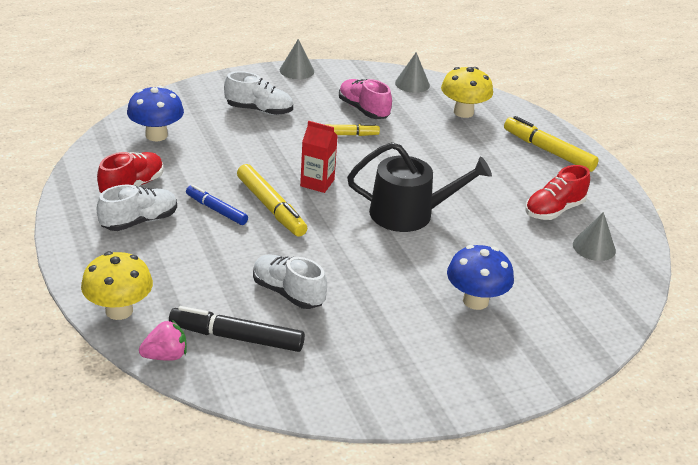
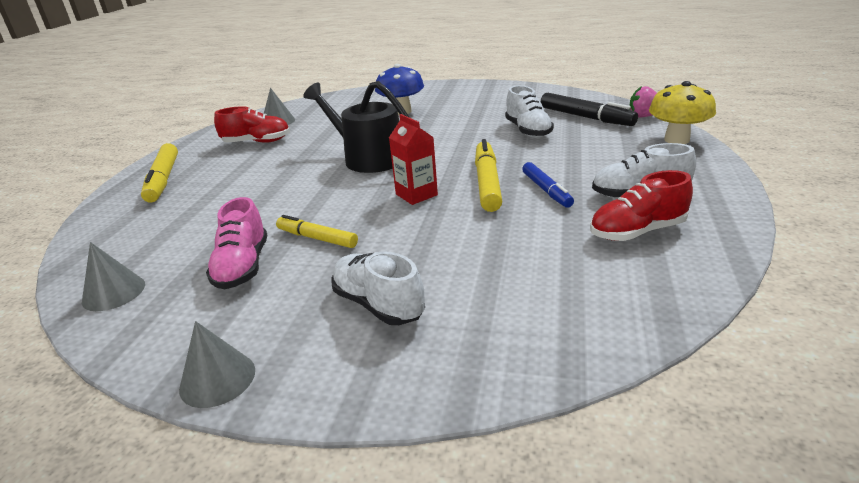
camera: 140 degrees left, 5 degrees down
(156, 135) = (573, 299): blue mushroom -> none
(463, 112) = (146, 234): yellow mushroom -> none

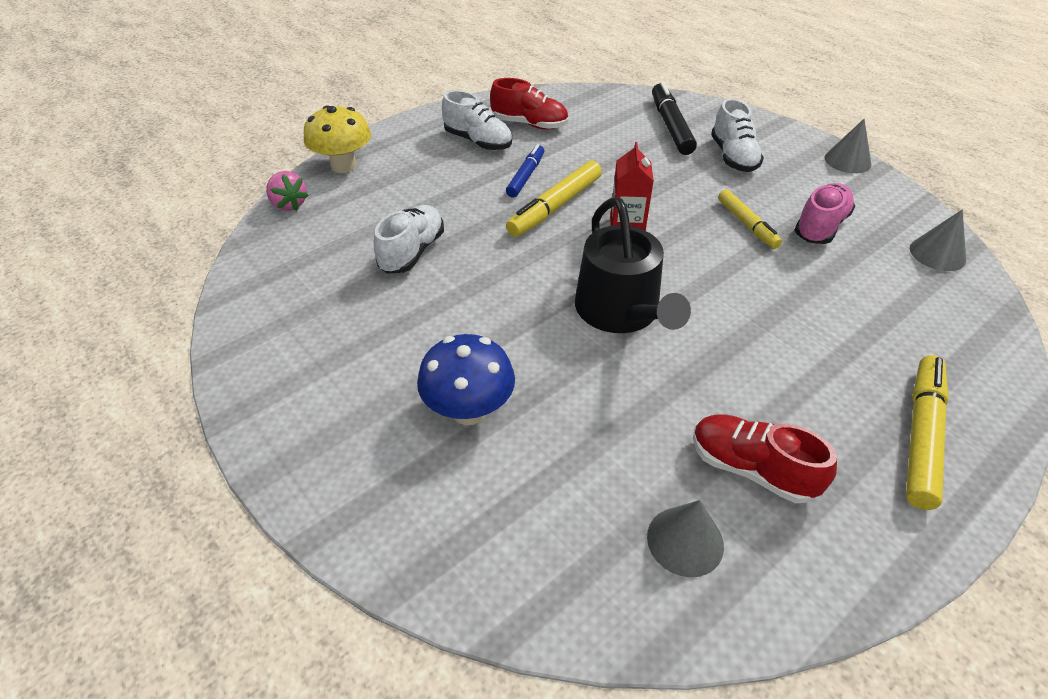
camera: 145 degrees left, 15 degrees up
(586, 117) = (328, 237): black marker -> black marker (670, 126)

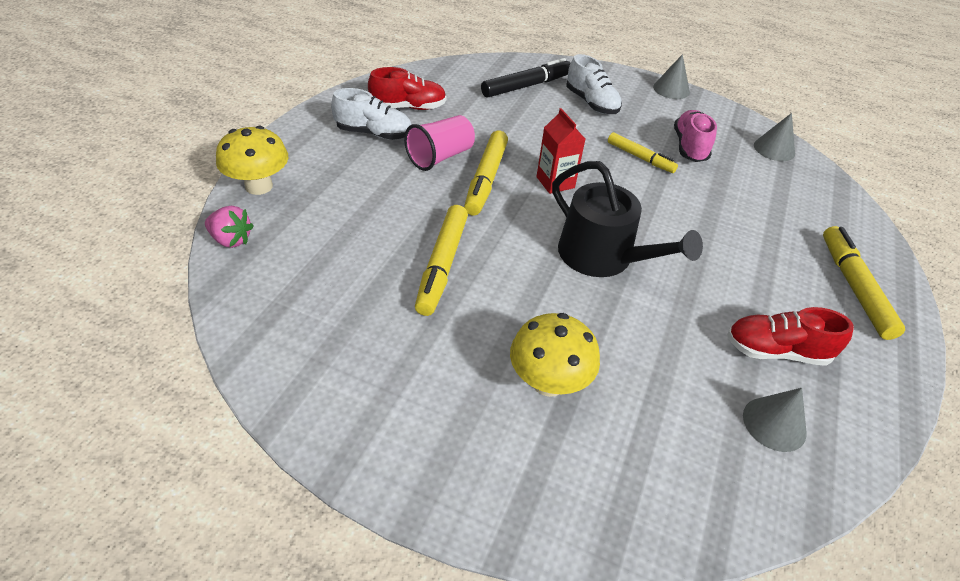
camera: 30 degrees left, 0 degrees up
(412, 252) = (392, 254): white shoe -> none
(450, 274) = (442, 265): none -> yellow marker
(469, 410) = (548, 382): blue mushroom -> yellow mushroom
(525, 176) = (440, 157): blue marker -> pink cup
(670, 126) = (526, 86): black marker -> black marker turned 90 degrees clockwise

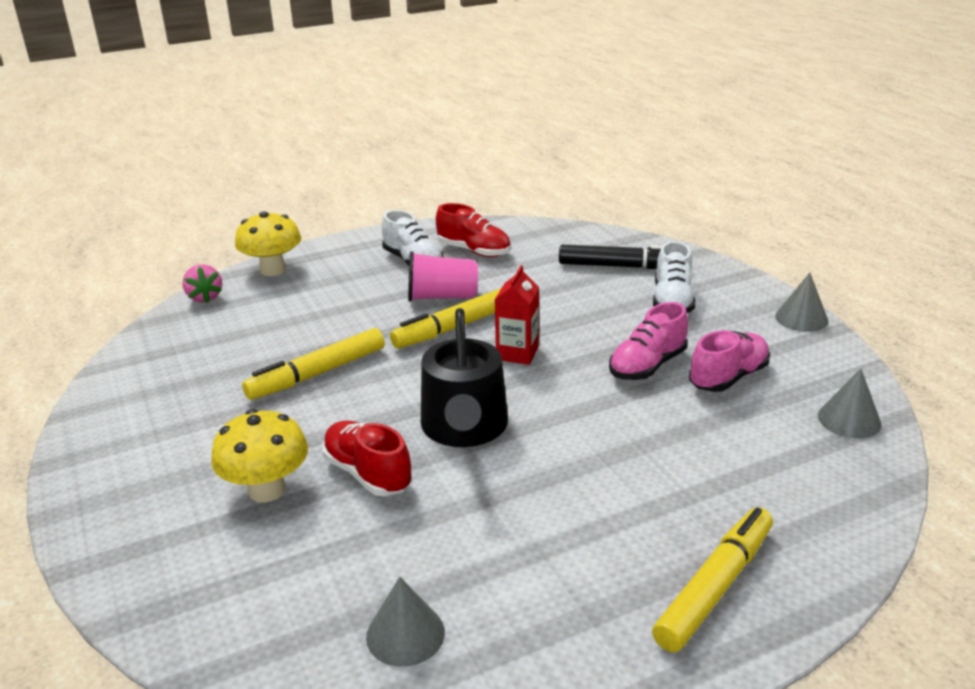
camera: 45 degrees right, 15 degrees down
(640, 158) = (647, 366): yellow marker -> pink shoe
(776, 351) = (511, 585): red shoe -> red shoe (368, 473)

